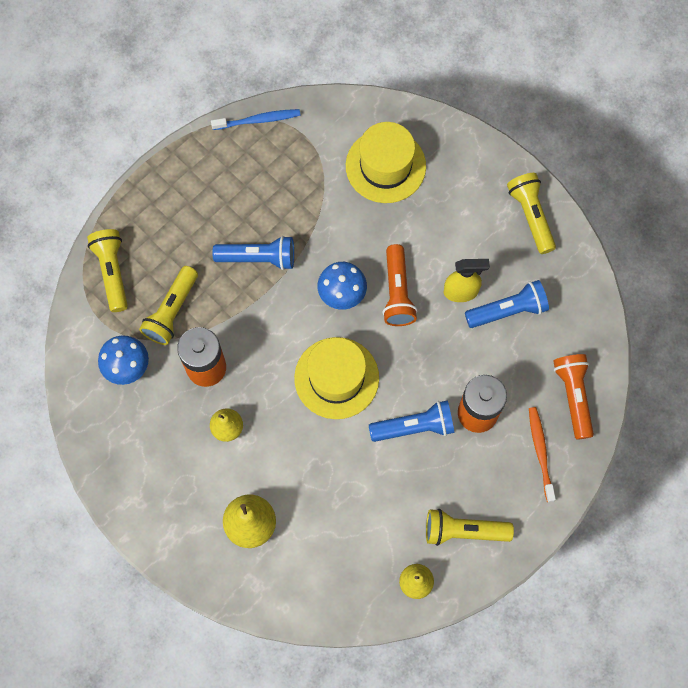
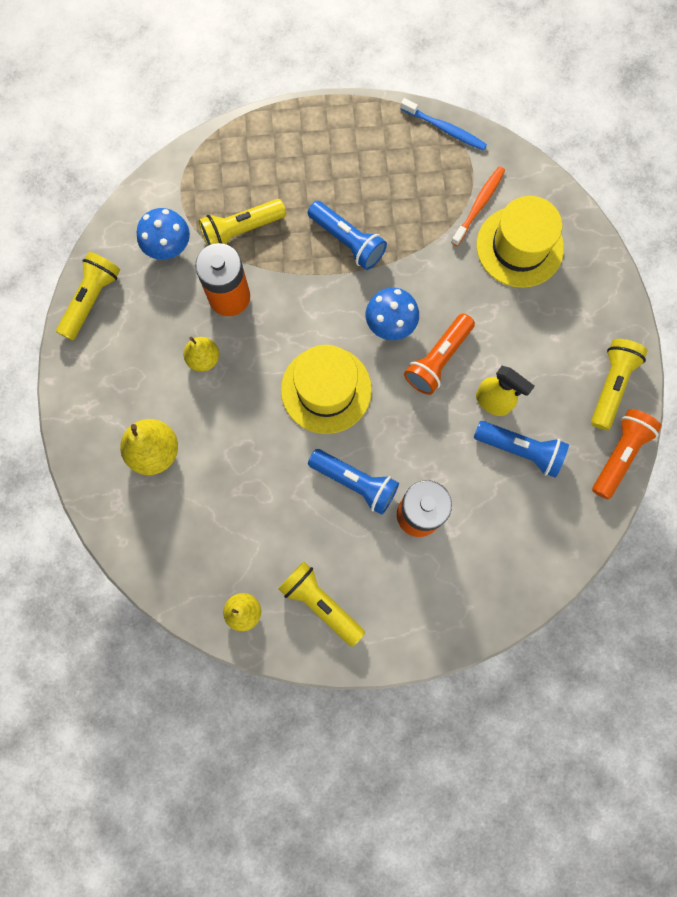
camera: 40 degrees right, 5 degrees up
(112, 272) = (222, 163): yellow flashlight -> yellow flashlight (91, 299)
(540, 452) = (443, 593): orange toothbrush -> orange toothbrush (478, 205)
(573, 396) = (514, 568): orange flashlight -> orange flashlight (619, 454)

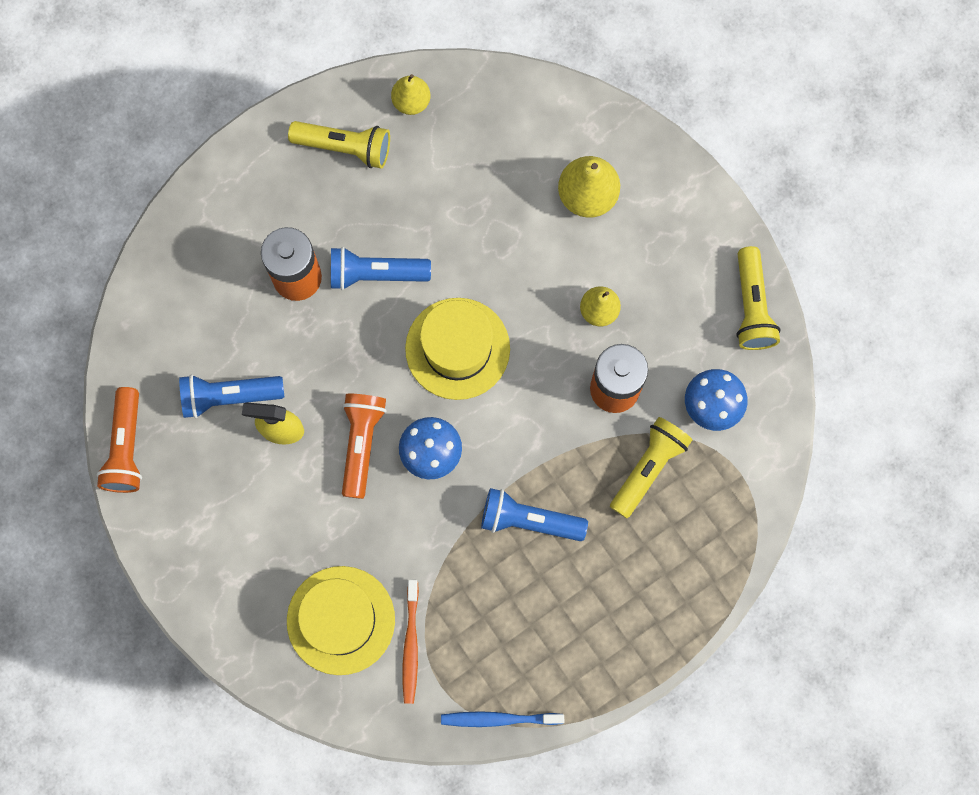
camera: 150 degrees right, 0 degrees up
(611, 385) = (168, 516): yellow flashlight -> none

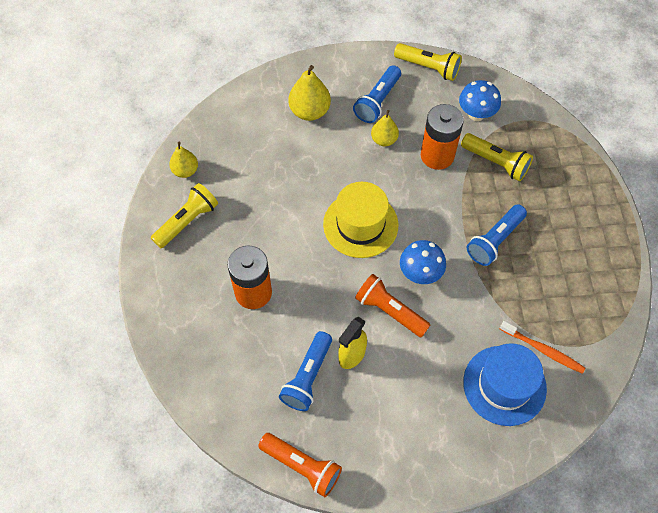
camera: 60 degrees left, 15 degrees down
(341, 620) = (504, 385): yellow hat -> blue hat
(375, 274) = (282, 246): blue flashlight -> blue flashlight (377, 101)
(499, 719) = (618, 322): blue toothbrush -> none
(648, 468) = (496, 162): yellow flashlight -> yellow flashlight turned 150 degrees clockwise

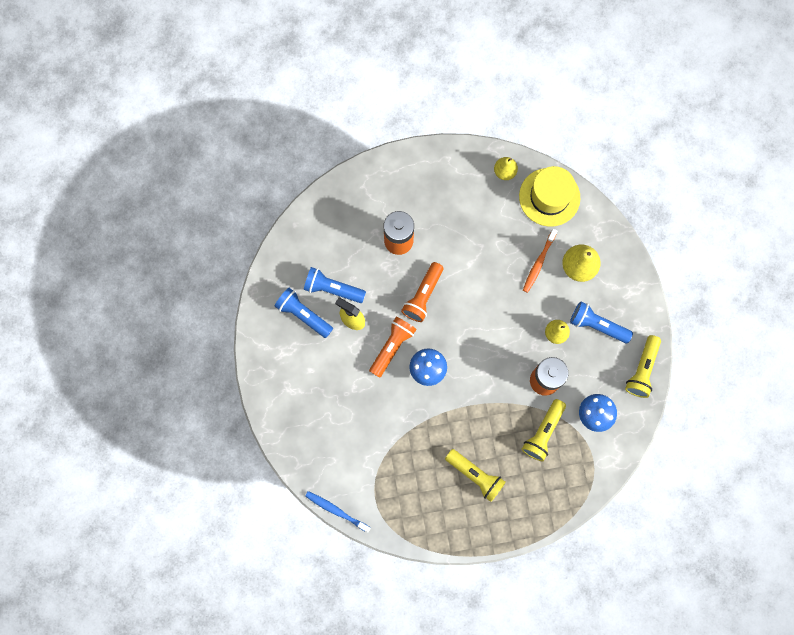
camera: 85 degrees right, 15 degrees up
(187, 221) = (457, 181): yellow flashlight -> yellow flashlight (475, 475)
(302, 466) = (266, 291): orange flashlight -> orange flashlight (423, 296)
(360, 224) = (468, 319): yellow hat -> yellow hat (549, 197)
(495, 241) = (464, 431): blue flashlight -> blue flashlight (303, 315)
(504, 385) = (337, 437): blue hat -> none
(542, 350) = (369, 468): orange toothbrush -> orange toothbrush (539, 263)
(598, 393) = (336, 511): none -> blue toothbrush

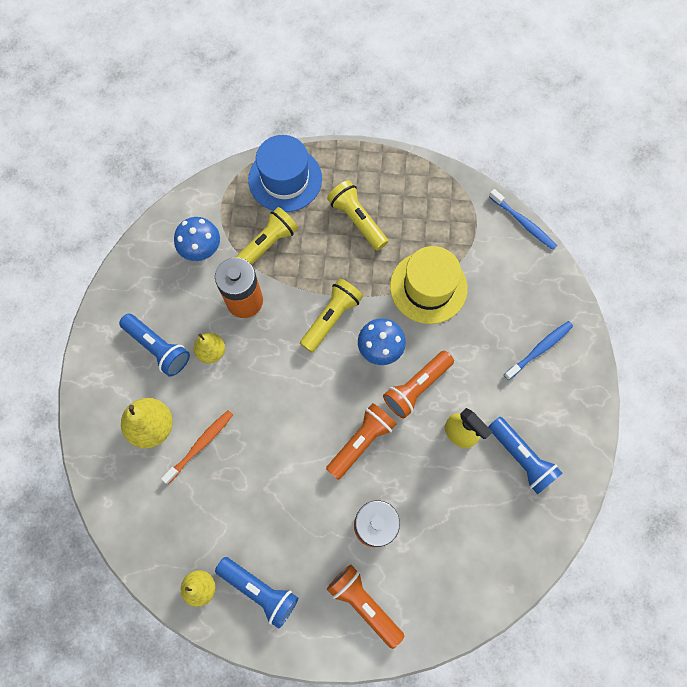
camera: 165 degrees left, 5 degrees down
(304, 402) = (539, 349): none -> blue toothbrush
(332, 289) = (476, 482): blue flashlight -> blue flashlight (260, 590)
(392, 190) = (364, 604): none -> orange flashlight
(547, 498) = (285, 179): none -> blue hat
(549, 197) = (153, 532): yellow hat -> yellow hat (428, 287)
(642, 370) = (126, 283): yellow flashlight -> yellow flashlight (331, 318)

